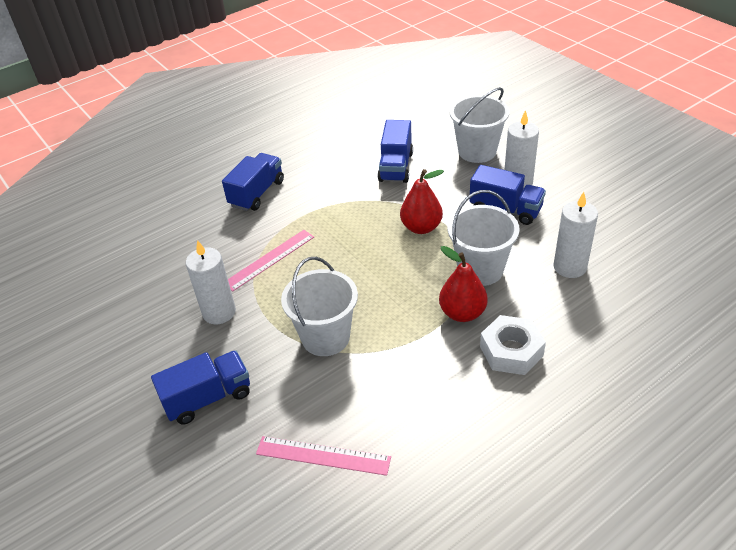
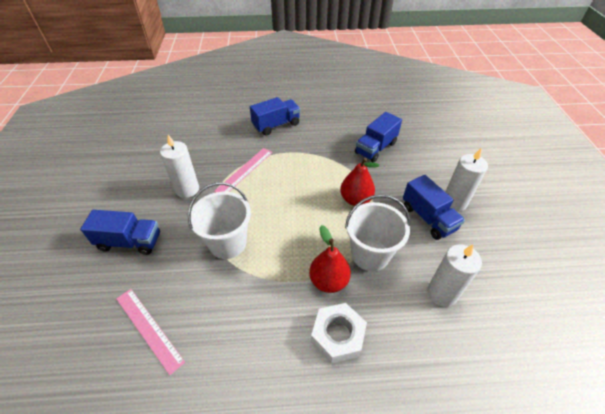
camera: 30 degrees right, 5 degrees up
(269, 259) = (244, 171): pink ruler -> pink ruler turned 45 degrees counterclockwise
(477, 151) = (442, 164): white bucket -> none

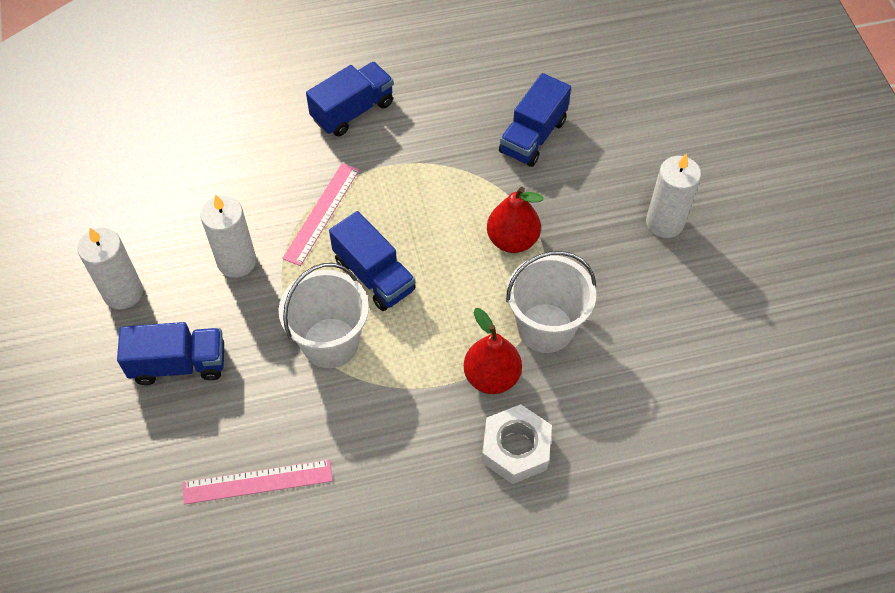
camera: 10 degrees left, 10 degrees up
(148, 329) = (257, 482): pink ruler -> pink ruler turned 45 degrees counterclockwise
(428, 218) = (625, 255): blue truck -> blue truck (374, 276)
(442, 293) = (650, 369): white candle -> white candle (123, 293)

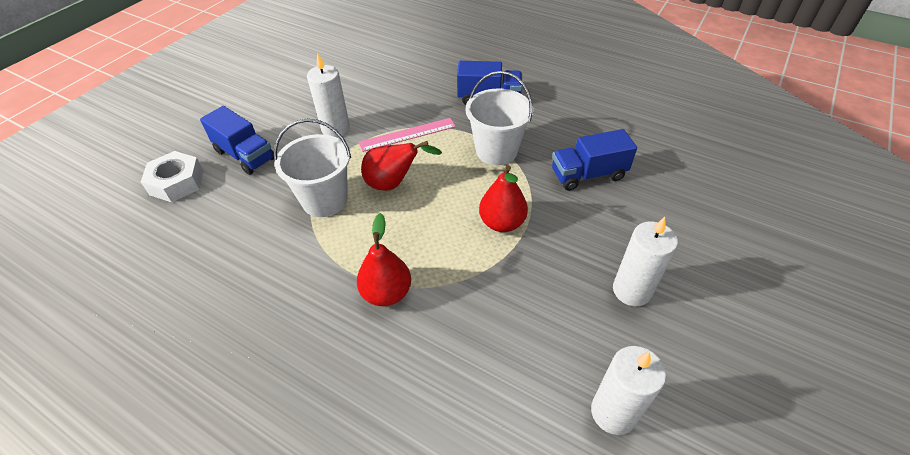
camera: 45 degrees right, 10 degrees down
(123, 293) = (269, 107): white candle -> white candle (613, 412)
(257, 482) = (193, 241): pink ruler -> none
(374, 276) = (393, 183): blue truck -> red pear
(516, 448) = (343, 352): white nut -> white nut (177, 182)
(545, 328) = (459, 292): white bucket -> white bucket (496, 151)

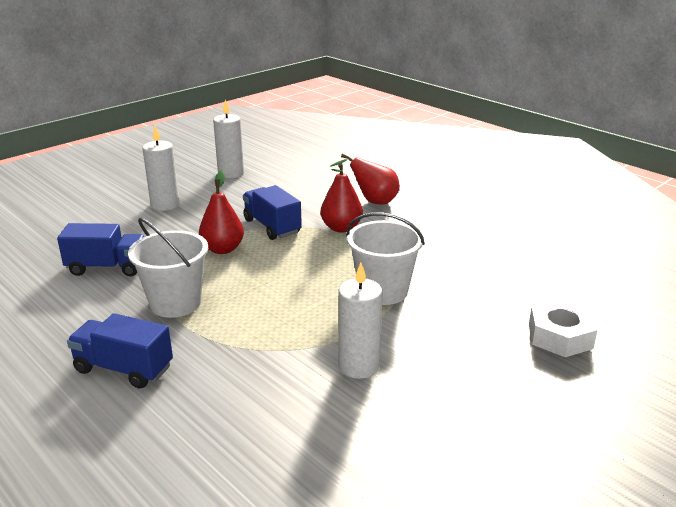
camera: 165 degrees left, 20 degrees down
(245, 155) = (482, 353): blue truck -> blue truck (272, 226)
(393, 183) = (306, 293): red pear -> red pear (372, 201)
(407, 134) = (266, 340): pink ruler -> none

